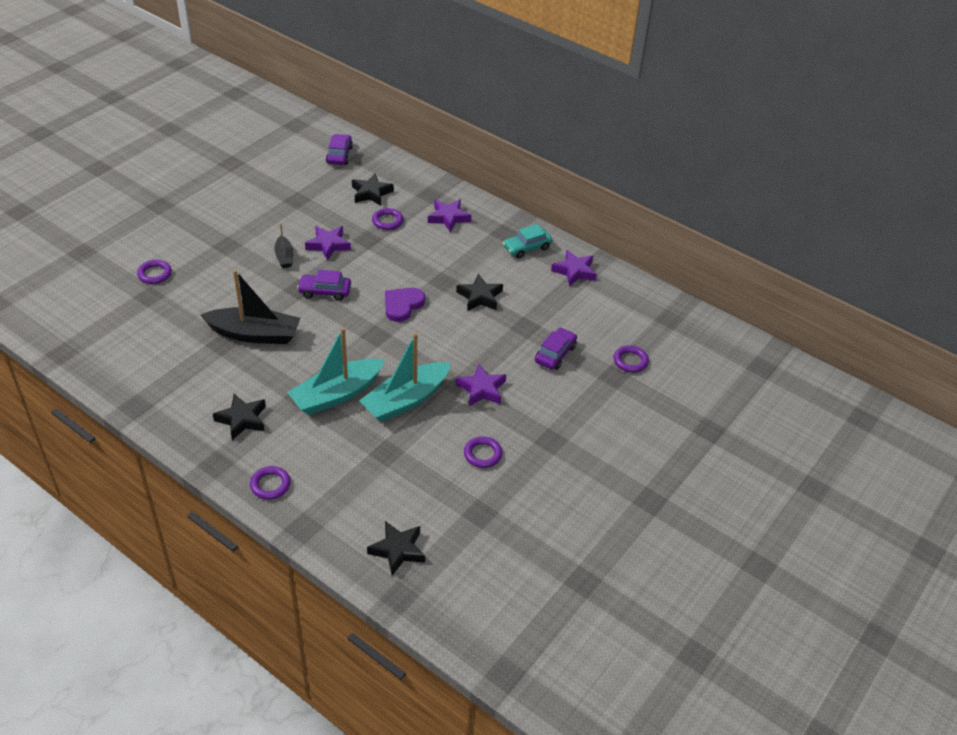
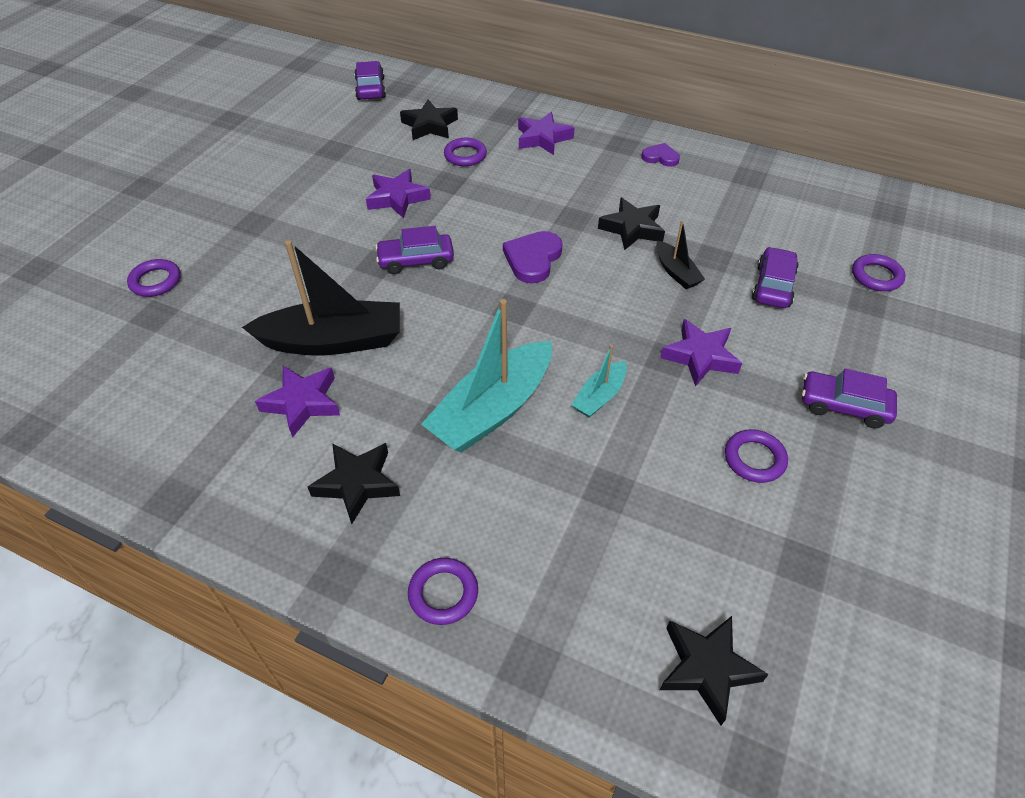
camera: 10 degrees left, 5 degrees up
(284, 257) = (341, 224): black boat -> black boat (676, 272)
(406, 400) = (599, 396): turquoise boat -> turquoise boat, size x0.50
(527, 248) = (660, 157): turquoise car -> purple heart
(556, 436) = (843, 406): none -> purple car
(574, 271) = (736, 175): purple star -> purple star (302, 403)

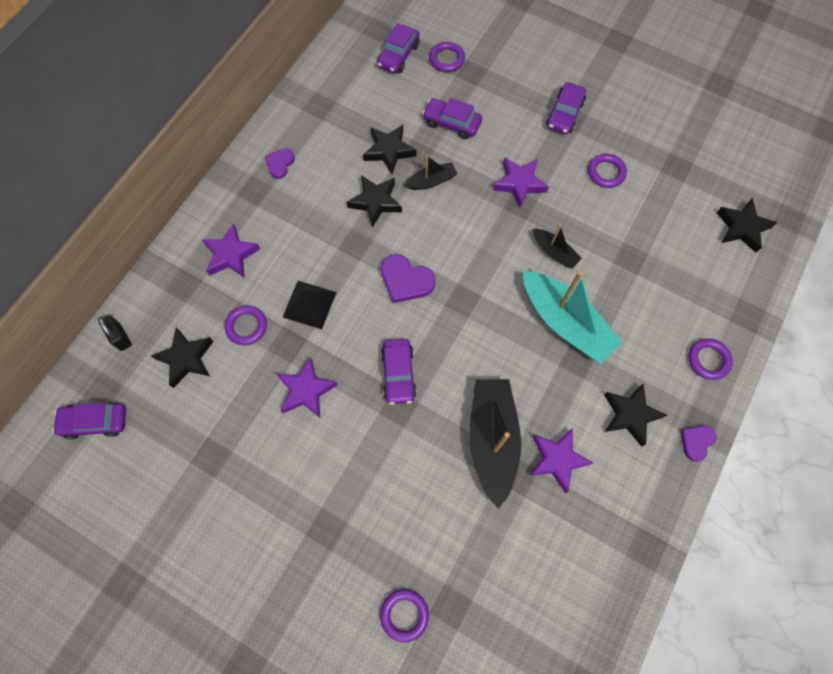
camera: 85 degrees left, 20 degrees up
(311, 568) = (696, 442): none -> purple heart
(449, 90) = (120, 337): none -> black padlock
(494, 192) = (309, 304): none -> black pyramid
(599, 396) = (554, 252): turquoise boat -> black boat
(707, 234) = (389, 151): none -> black star
(857, 232) = (398, 55): none -> purple car

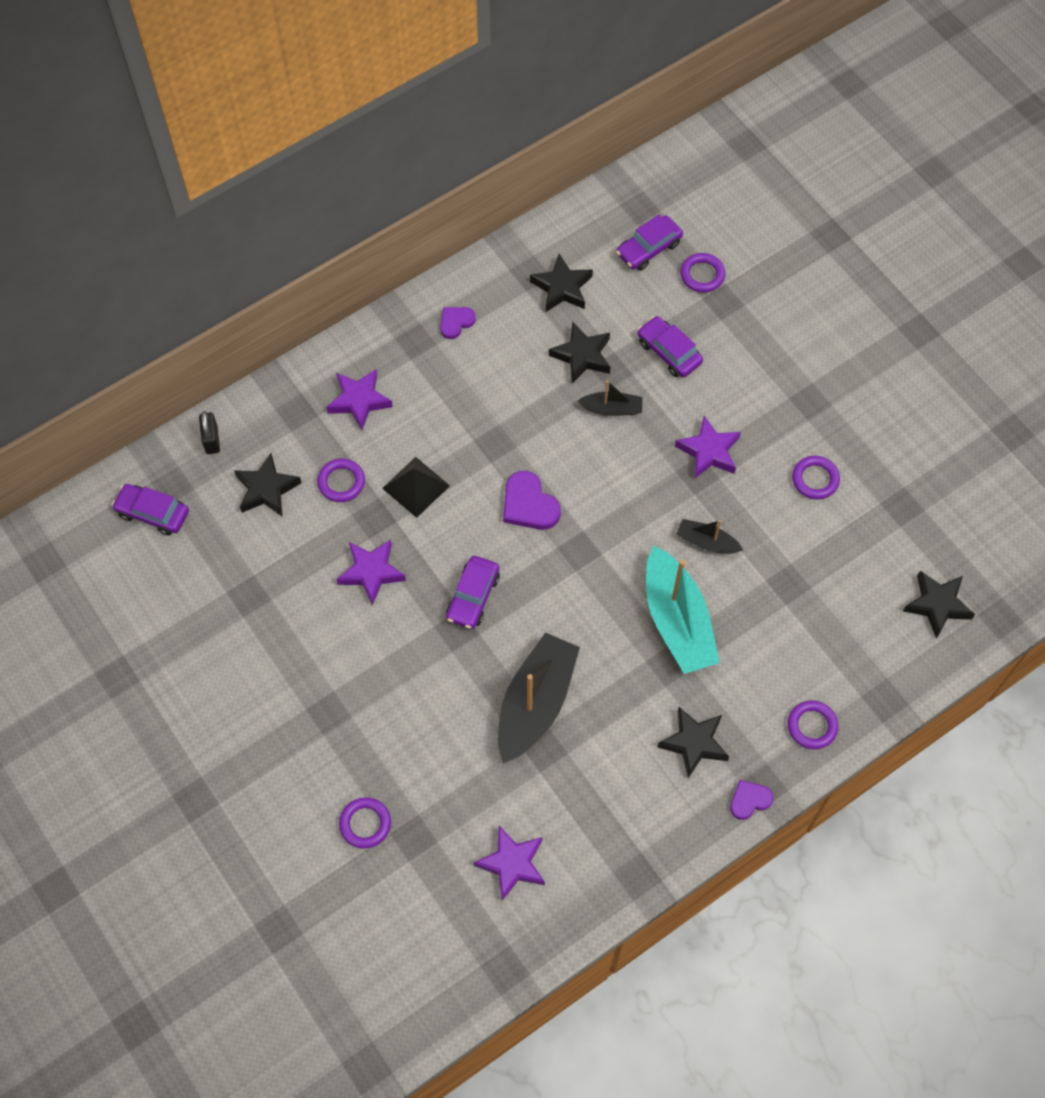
camera: 25 degrees right, 5 degrees down
(375, 202) = (539, 407): black star -> black star (562, 287)
(554, 252) = (706, 542): black boat -> black boat turned 135 degrees clockwise
(557, 459) = (592, 752): purple star -> purple star (512, 864)
(564, 114) = (805, 393): purple car -> none

